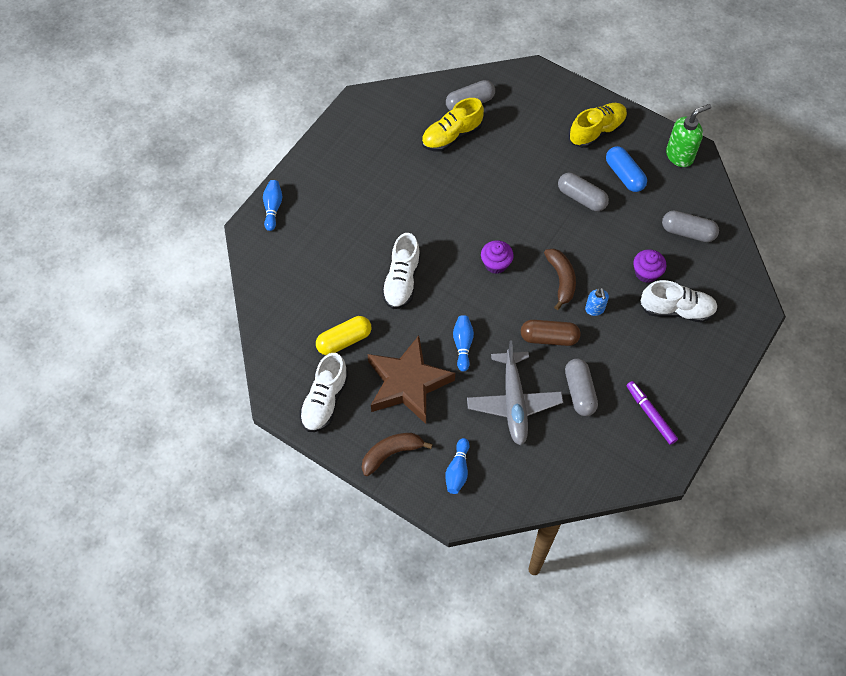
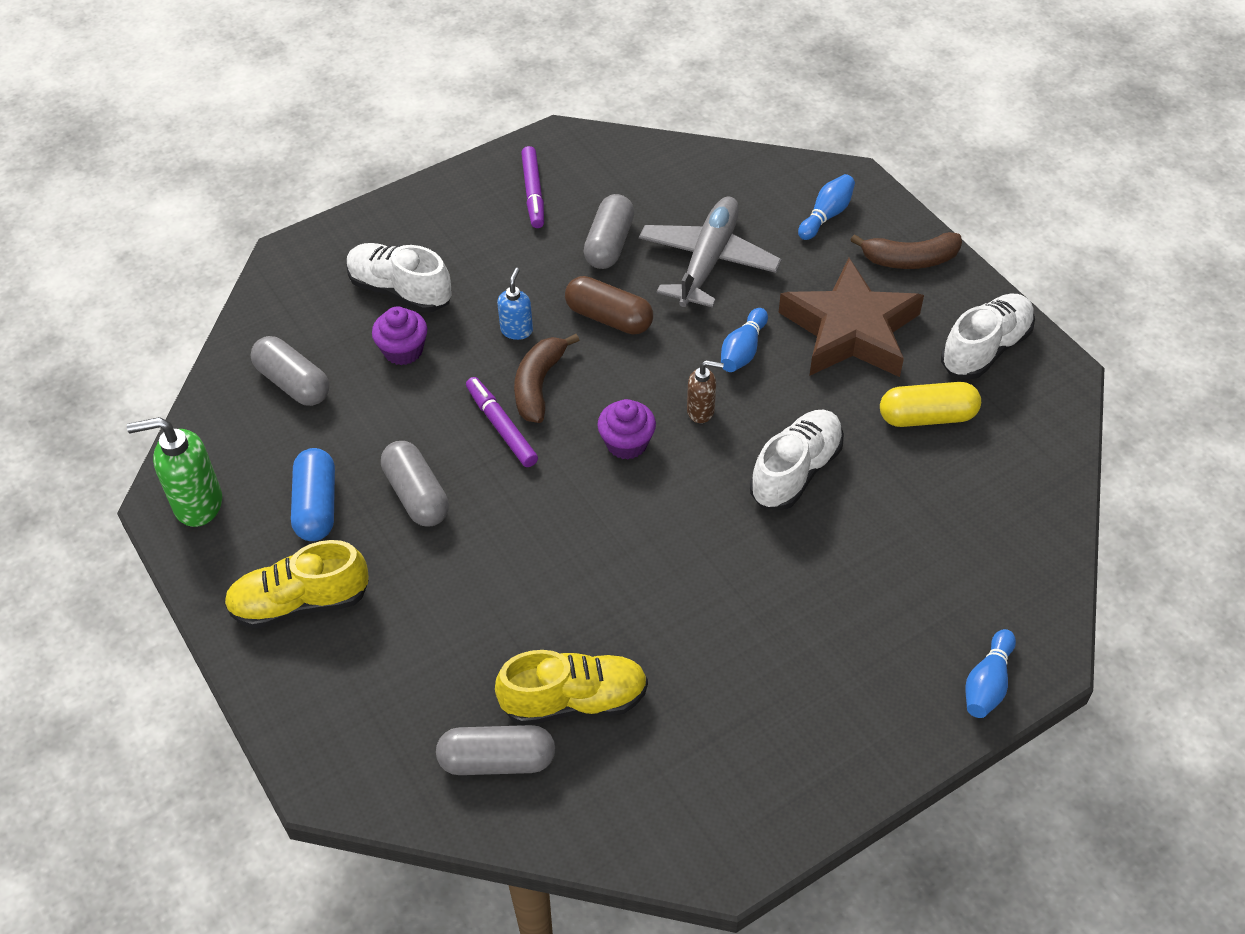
camera: 155 degrees left, 10 degrees down
(467, 297) = (701, 411): none -> brown soap dispenser
(565, 249) = (501, 427): none -> purple marker

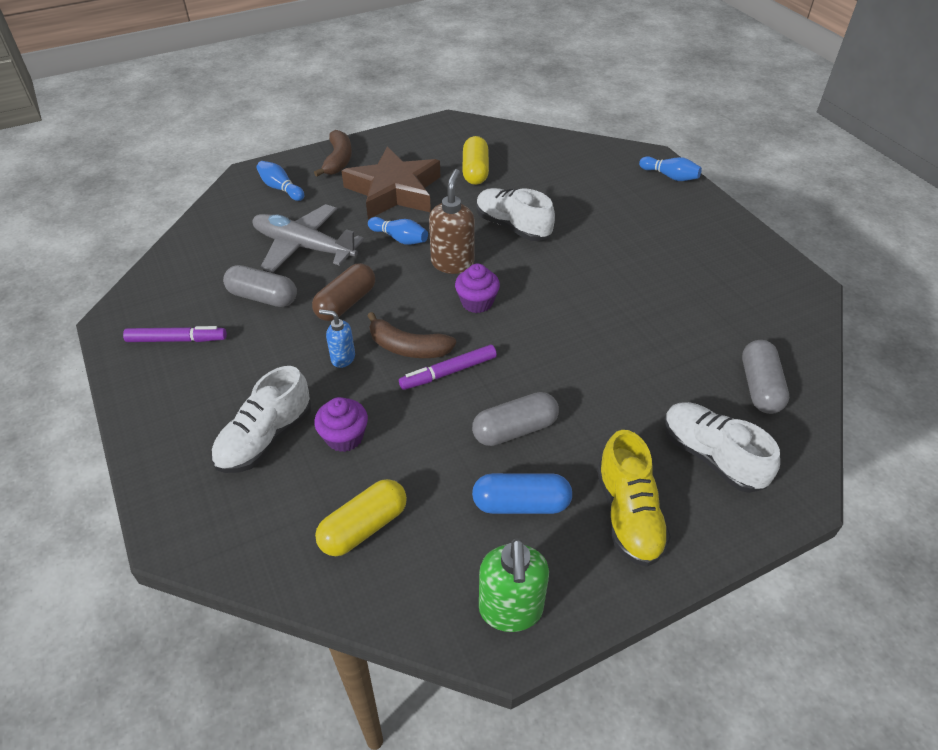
camera: 85 degrees left, 5 degrees down
(293, 383) = (364, 527): grey capsule -> yellow capsule
(574, 700) = (704, 344): yellow shoe -> none
(701, 411) = (452, 263): brown soap dispenser -> brown soap dispenser, size x1.71
(985, 349) = (425, 143): white shoe -> white shoe (711, 456)

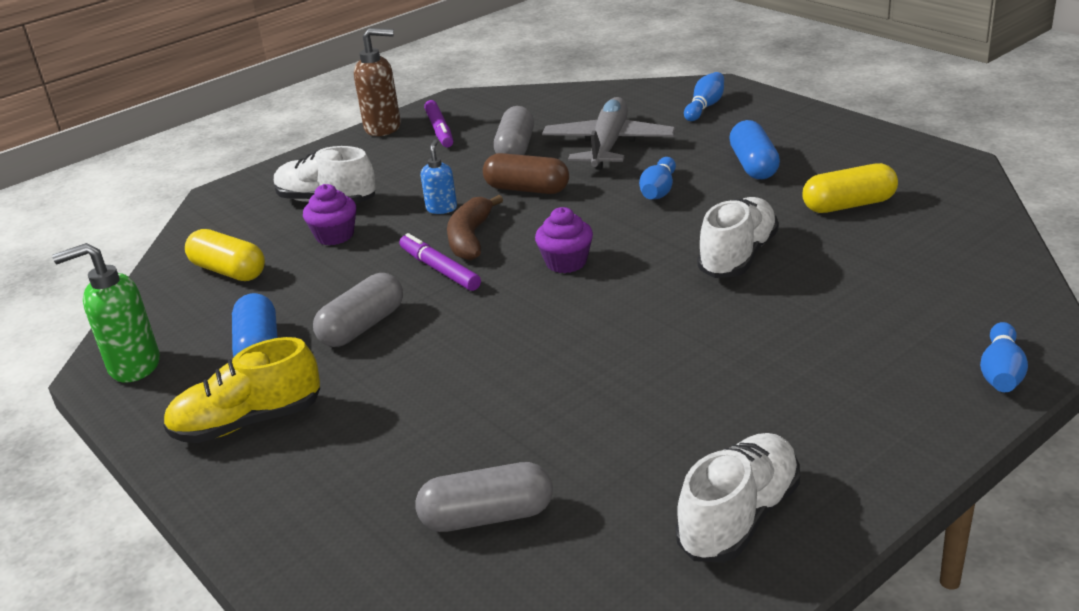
camera: 80 degrees right, 15 degrees down
(338, 160) = (789, 120): brown banana -> none
(394, 191) = (753, 165): brown star -> blue capsule
(452, 263) = (632, 232): brown soap dispenser -> brown soap dispenser (383, 128)
(515, 429) = (362, 327): grey capsule -> grey capsule turned 75 degrees clockwise
(711, 456) = (343, 479): white shoe -> white shoe (739, 517)

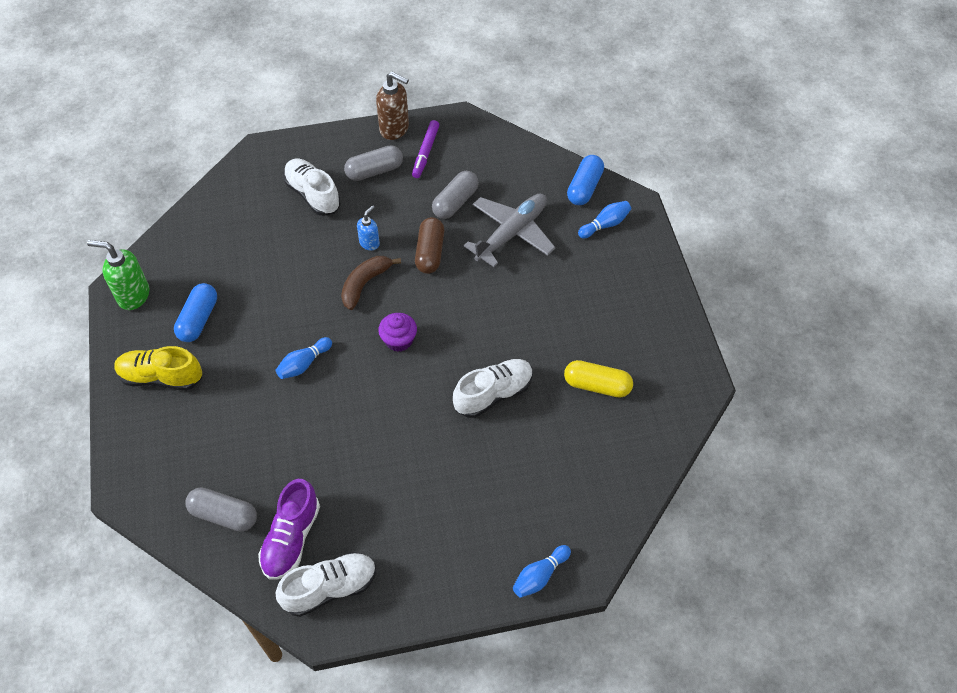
camera: 25 degrees right, 25 degrees up
(229, 271) = (222, 236): yellow capsule -> none
(335, 236) = (295, 235): purple cupcake -> none
(362, 327) = (258, 332): grey capsule -> grey capsule (374, 171)
(440, 269) = (329, 304): purple marker -> none
(527, 189) = (430, 253): brown capsule -> brown capsule turned 45 degrees clockwise
(620, 493) = (291, 538): none -> purple shoe
(659, 191) = (502, 302): blue bowling pin -> blue bowling pin (304, 364)
(753, 165) = (578, 310): blue capsule -> blue capsule (584, 187)

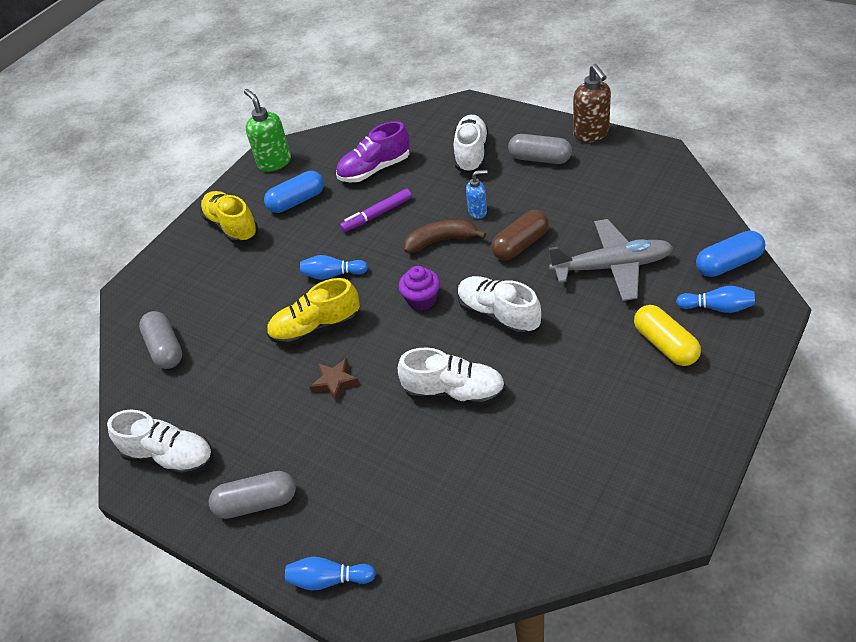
camera: 50 degrees right, 10 degrees down
(291, 538) = (186, 398): purple shoe -> purple shoe (375, 169)
(338, 414) = (316, 328): none -> yellow shoe
(399, 445) = (335, 382): none -> brown star
(425, 152) = (599, 164): purple marker -> purple marker (377, 215)
(455, 202) = (585, 216): grey capsule -> grey capsule (256, 503)
(468, 318) = (498, 315): none -> white shoe
(597, 385) = (558, 448): yellow capsule -> yellow capsule (665, 345)

